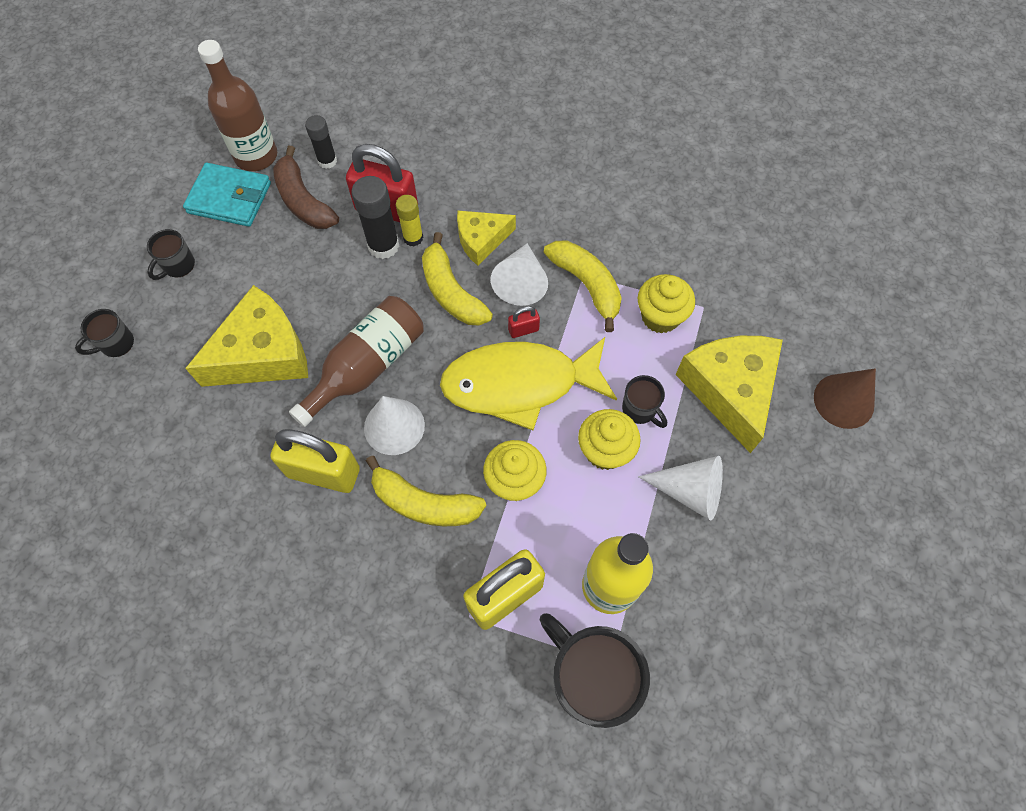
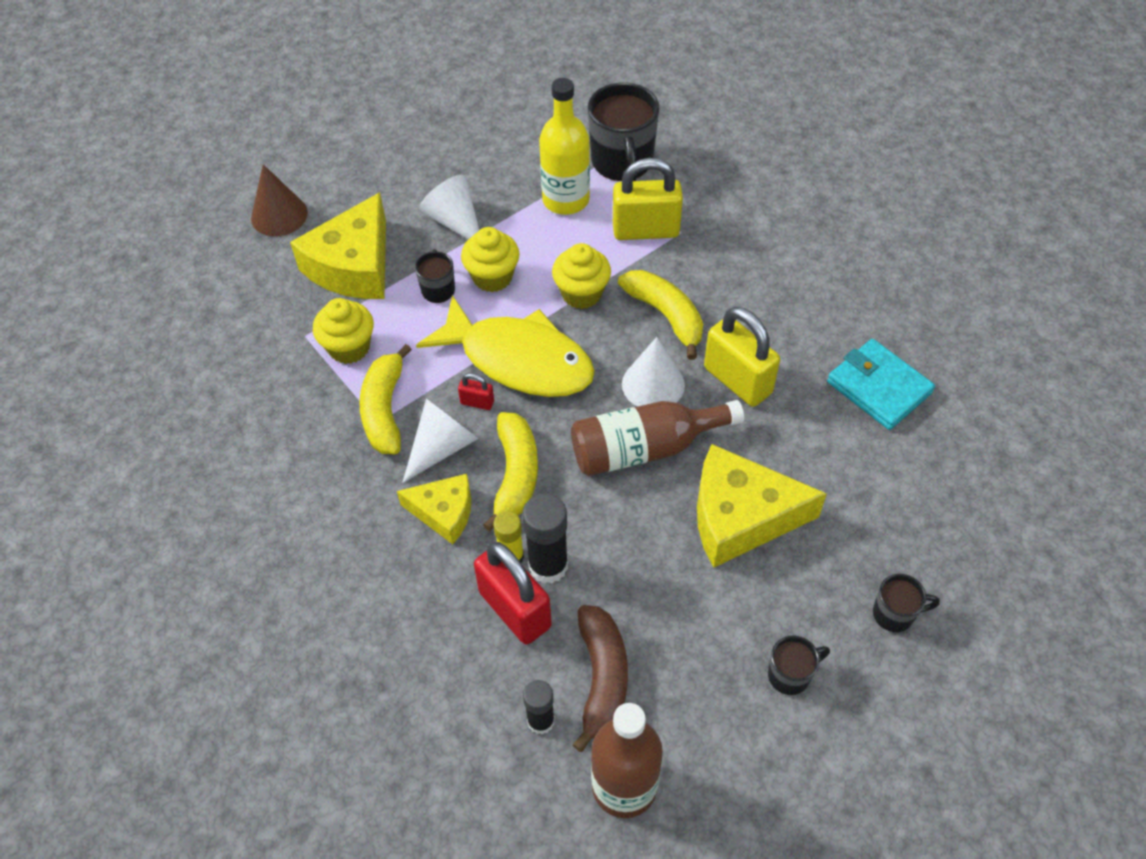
camera: 145 degrees left, 10 degrees down
(229, 198) = (688, 738): turquoise wallet -> turquoise wallet (879, 387)

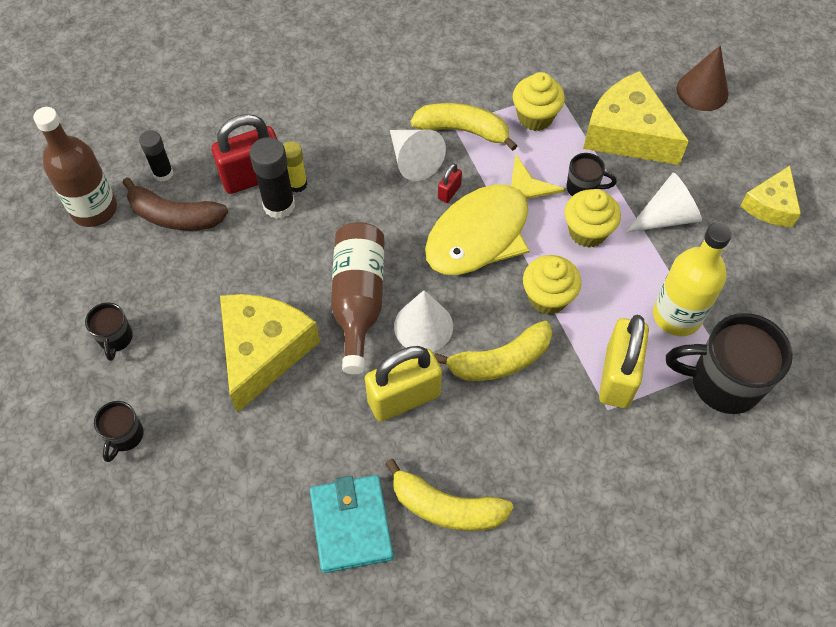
camera: 105 degrees right, 5 degrees up
(444, 512) = (353, 150): yellow cheese -> yellow cheese (770, 205)
(515, 475) = (368, 202): yellow banana -> yellow banana (446, 507)
(879, 387) = (351, 525): turquoise wallet -> turquoise wallet turned 75 degrees counterclockwise

